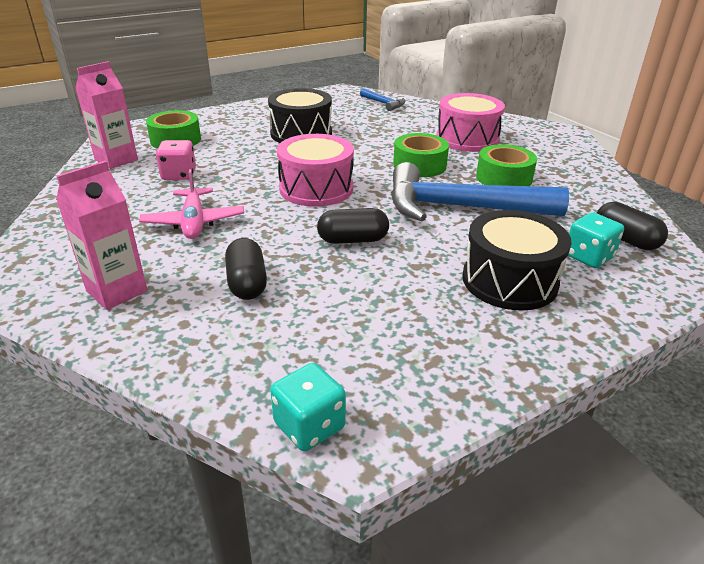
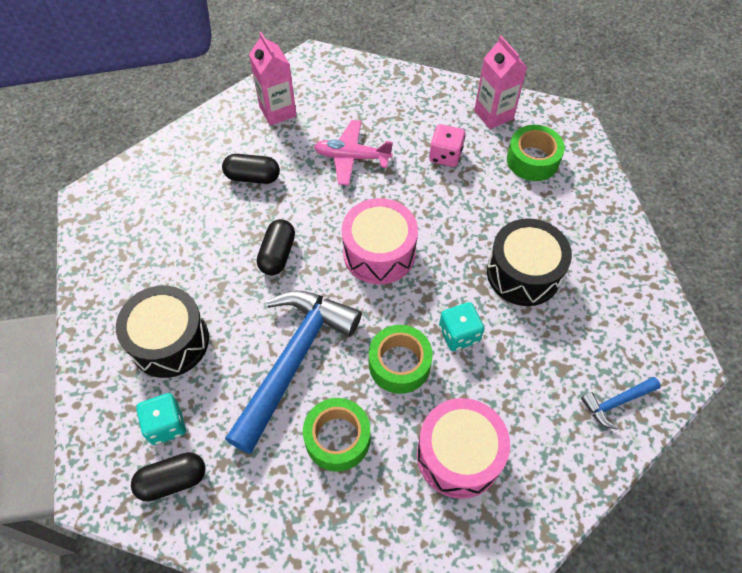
camera: 110 degrees right, 25 degrees up
(309, 426) = (113, 182): turquoise dice -> turquoise dice (459, 334)

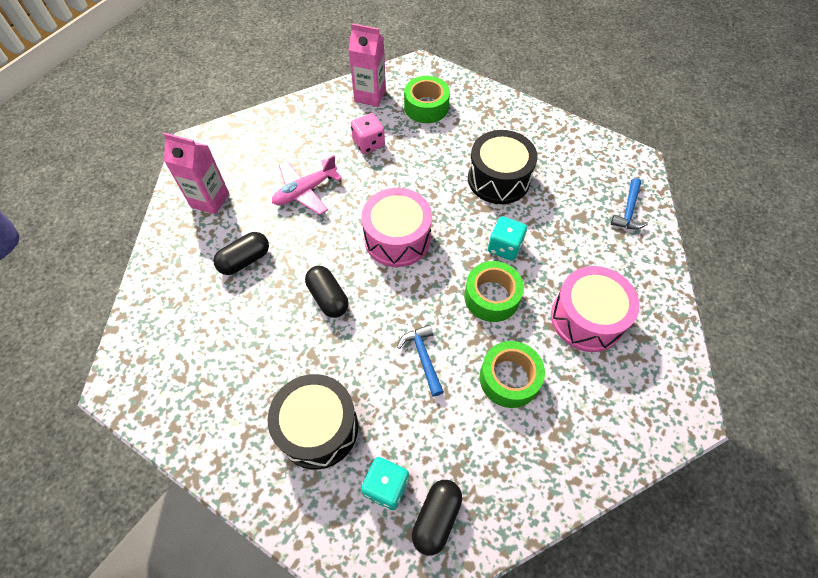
camera: 45 degrees left, 0 degrees up
(293, 361) = (423, 357): blue hammer -> blue hammer, size x0.43

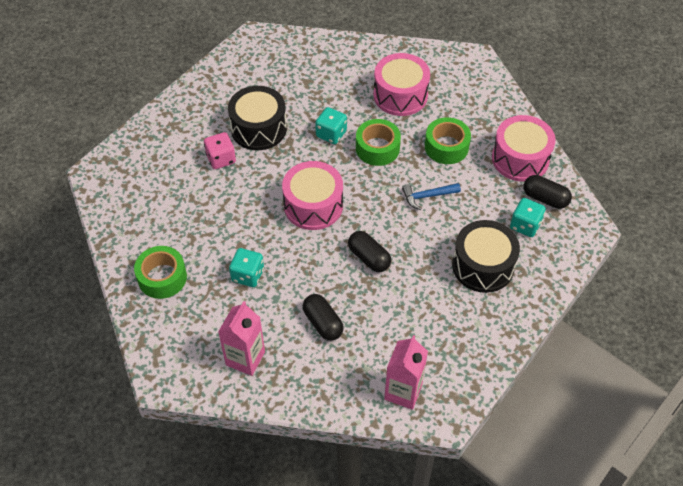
camera: 85 degrees left, 5 degrees down
(305, 191) = (248, 275): pink plane -> turquoise dice
(328, 298) = (369, 258): black capsule -> black capsule turned 75 degrees clockwise
(368, 143) = (195, 221): pink dice -> pink dice (221, 159)
(370, 95) = (128, 217): pink carton -> pink carton (403, 391)
(426, 107) = (156, 172): green tape -> green tape (162, 277)
(505, 482) = (520, 159): none -> pink drum
(628, 211) = (305, 52): blue hammer -> none

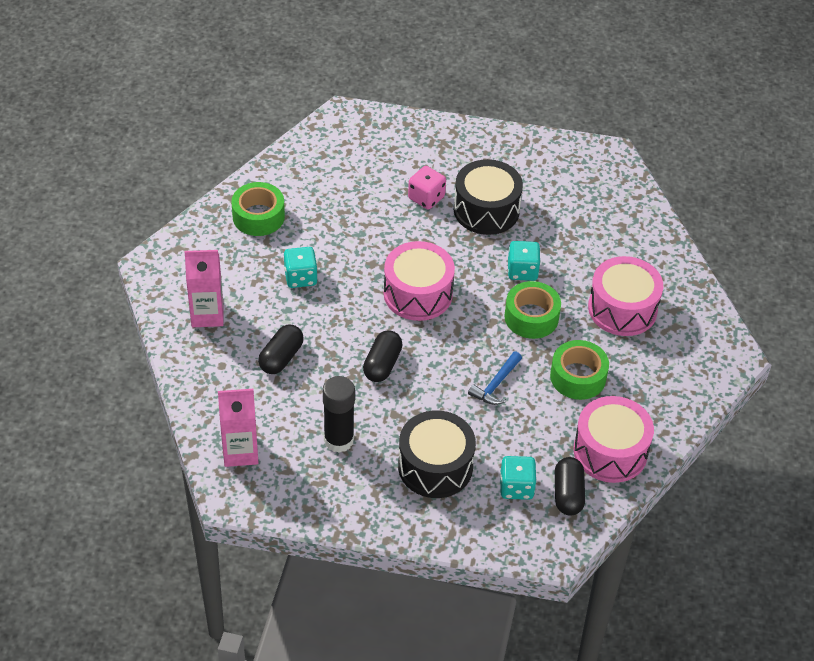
camera: 60 degrees right, 5 degrees down
(426, 317) = (338, 440): none -> black glue stick
(427, 196) = (496, 384): blue hammer -> blue hammer turned 105 degrees counterclockwise

